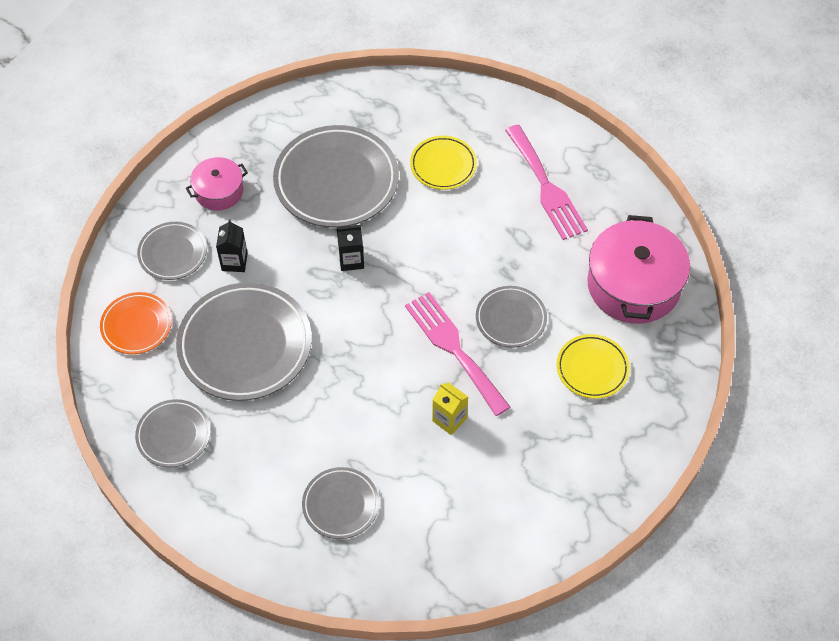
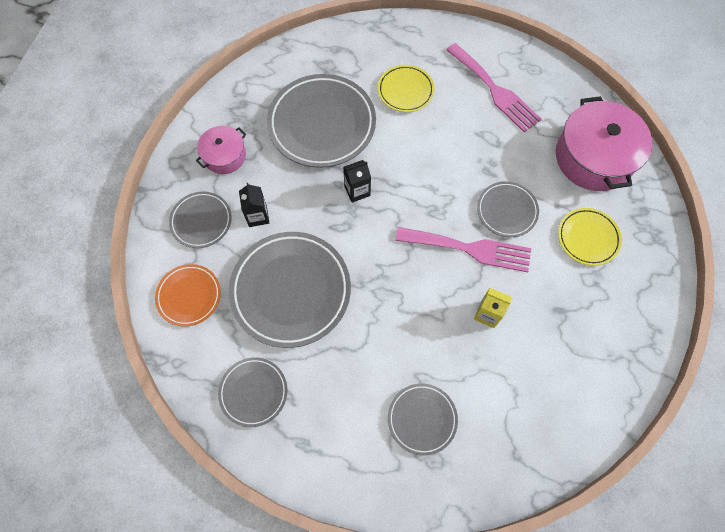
camera: 15 degrees left, 10 degrees up
(454, 348) = (469, 249): pink fork -> pink fork turned 150 degrees clockwise

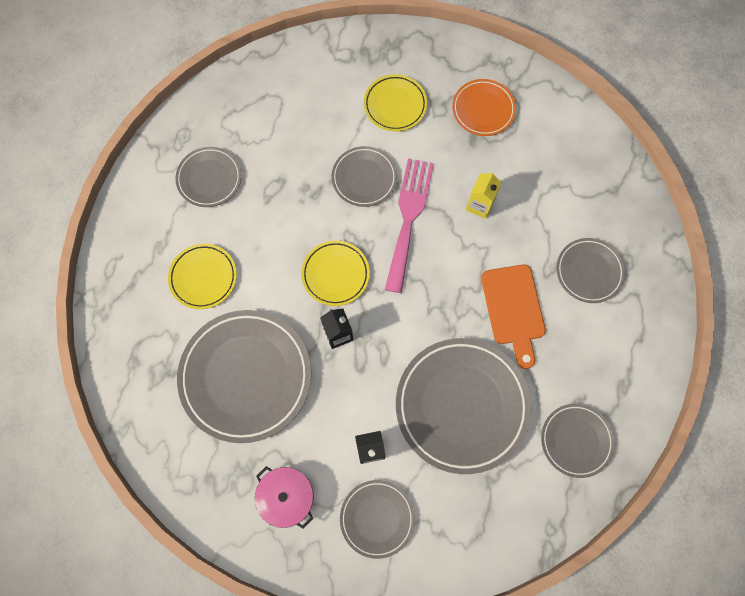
camera: 90 degrees left, 5 degrees up
(189, 296) = (472, 523): orange plate -> orange plate (483, 110)
(381, 341) = (514, 309): none -> orange cutting board
(411, 188) = (335, 274): none -> yellow plate
(495, 90) = (209, 179): pink fork -> grey plate
(594, 157) = (301, 88): pink pot -> none

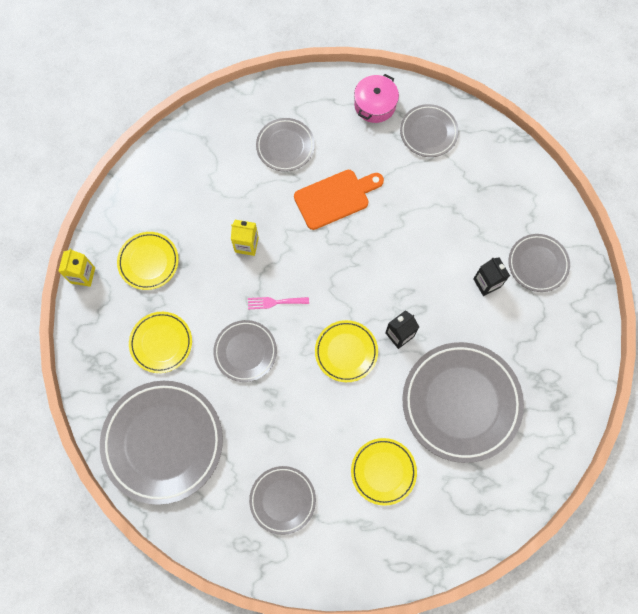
camera: 105 degrees left, 0 degrees up
(286, 497) = (546, 338): pink pot -> pink pot (375, 104)
(408, 218) = (275, 302): pink fork -> pink fork, size x0.46
(461, 406) = (428, 221): grey plate -> grey plate (163, 442)
(483, 50) = (83, 275): none -> yellow carton
(483, 110) = (148, 262): orange plate -> yellow plate

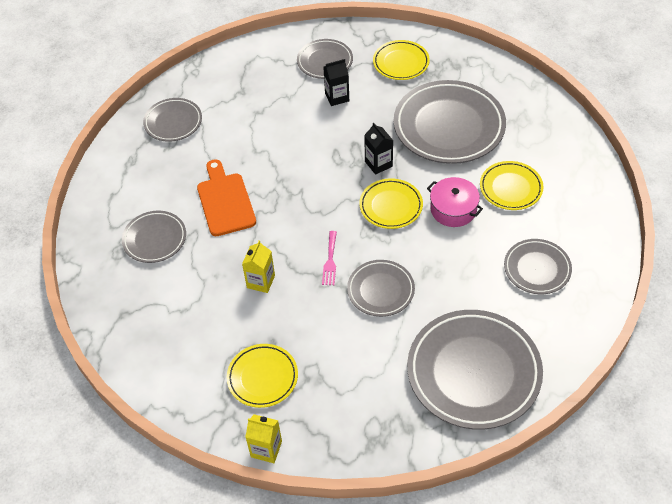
camera: 80 degrees left, 20 degrees down
(161, 343) = (361, 369): yellow plate -> yellow plate (401, 63)
(375, 104) = (129, 160): pink pot -> pink pot (453, 209)

